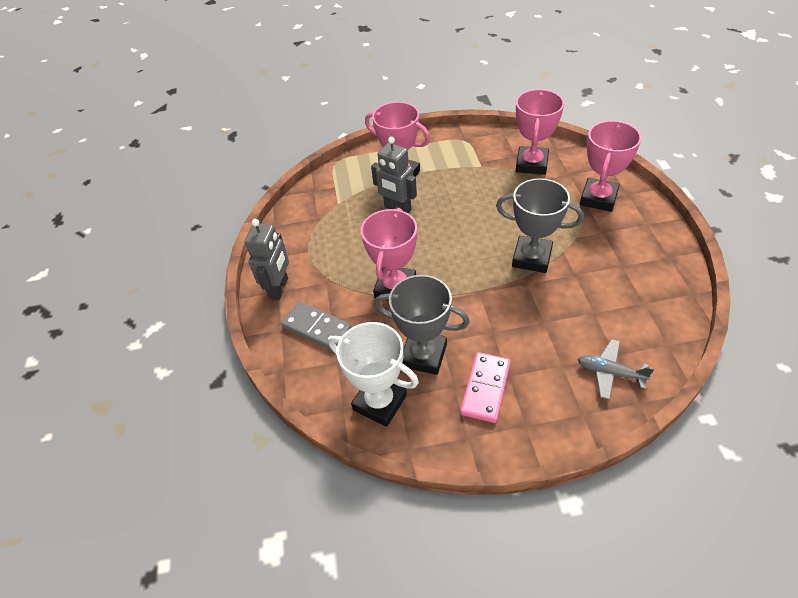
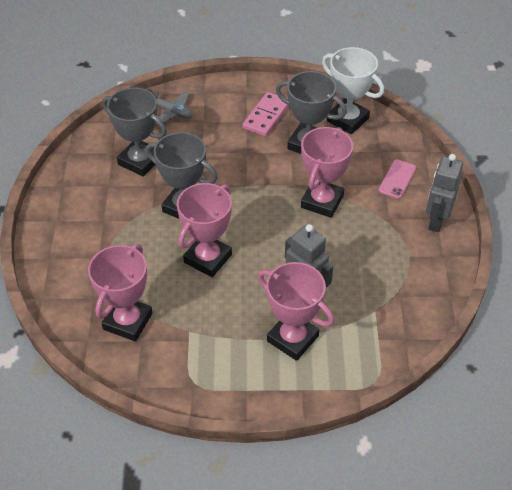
camera: 175 degrees left, 0 degrees up
(317, 328) = (397, 179): grey domino -> pink phone
(598, 198) = (82, 258): pink trophy -> pink trophy (207, 258)
(606, 298) = (140, 161): none -> grey trophy

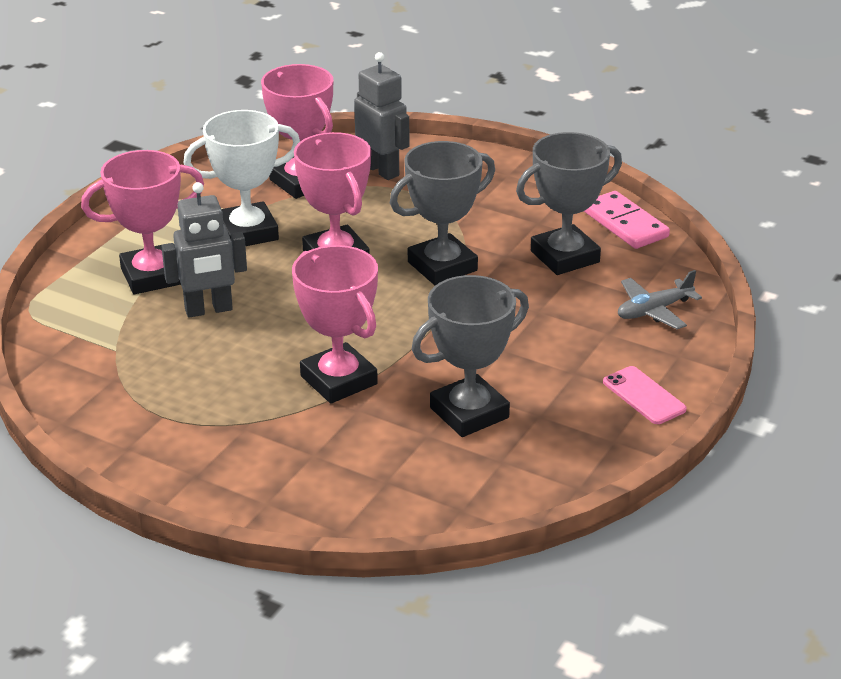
camera: 120 degrees right, 15 degrees down
(266, 116) = (570, 396): pink domino -> pink domino (624, 224)
(347, 120) = (490, 478): white trophy -> white trophy (248, 232)
(397, 179) = (310, 471): pink phone -> pink phone (644, 396)
(436, 220) = (192, 472): grey robot -> grey robot (381, 170)

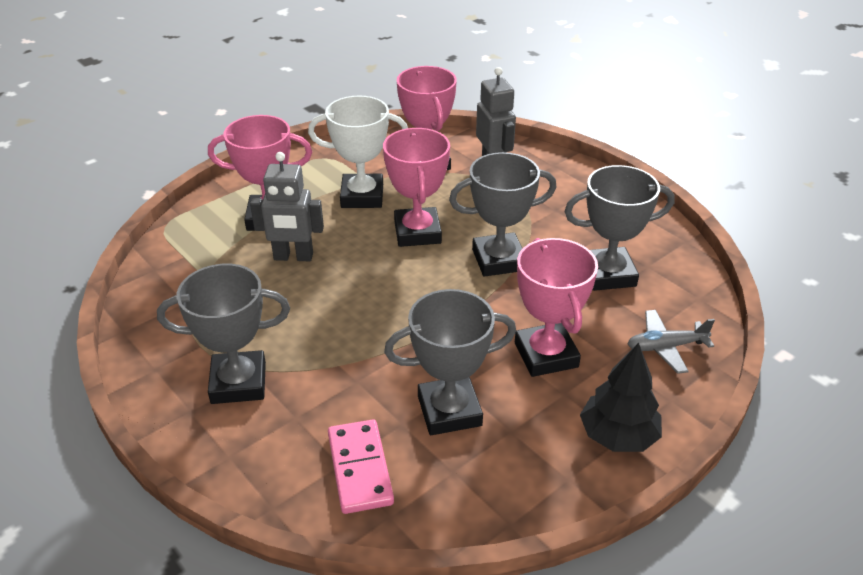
camera: 20 degrees right, 5 degrees up
(231, 439) = (238, 383): none -> grey trophy
(338, 380) = (357, 348): pink trophy -> pink trophy (546, 355)
(624, 224) = (675, 254): pink domino -> pink domino (359, 468)
(644, 396) = (618, 436): pink phone -> black tree

